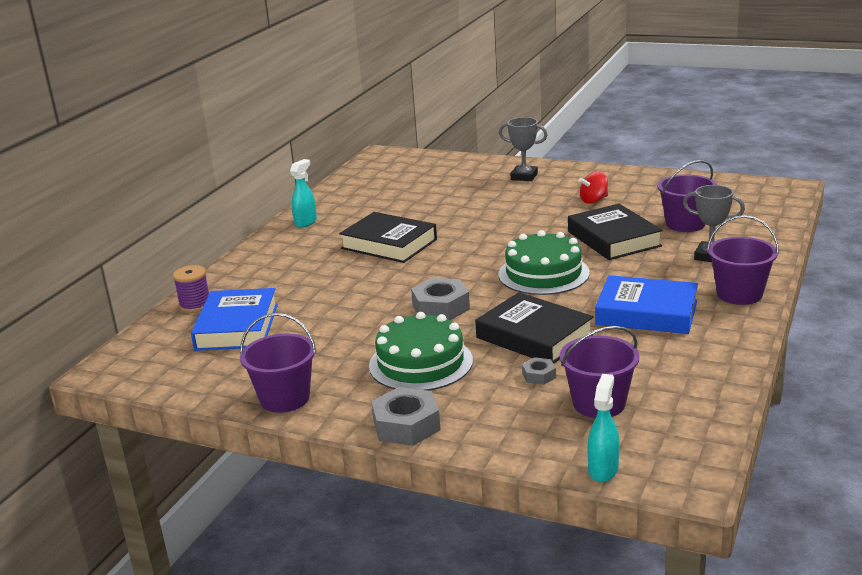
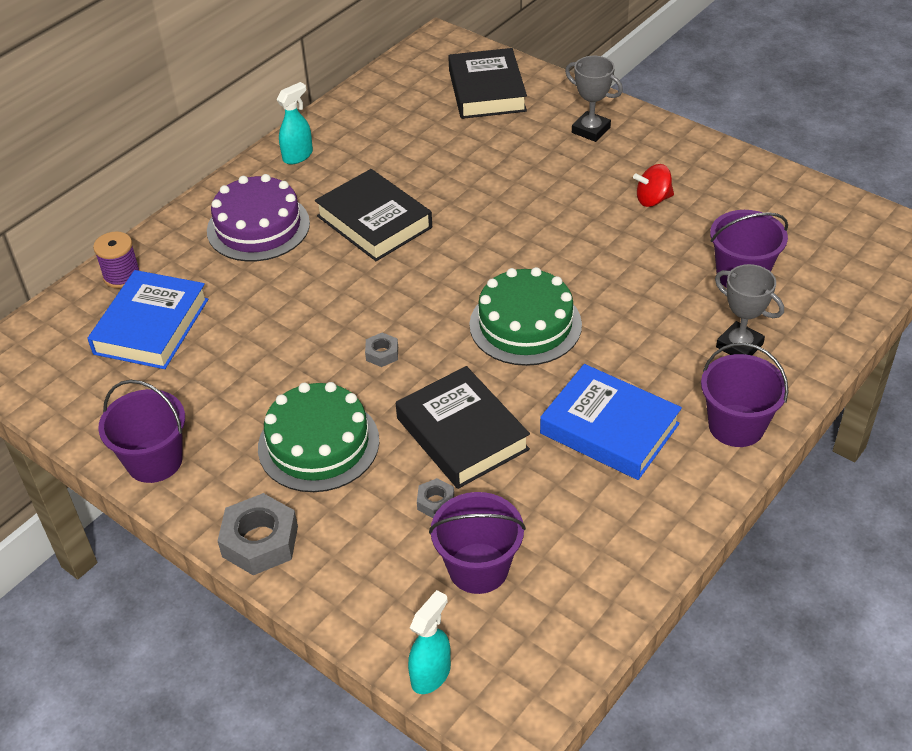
camera: 15 degrees right, 20 degrees up
(296, 261) = (258, 227): none -> purple cake
(441, 307) = (382, 353): grey nut -> grey nut, size x0.51
(614, 239) = (639, 281): black book -> black book (487, 90)

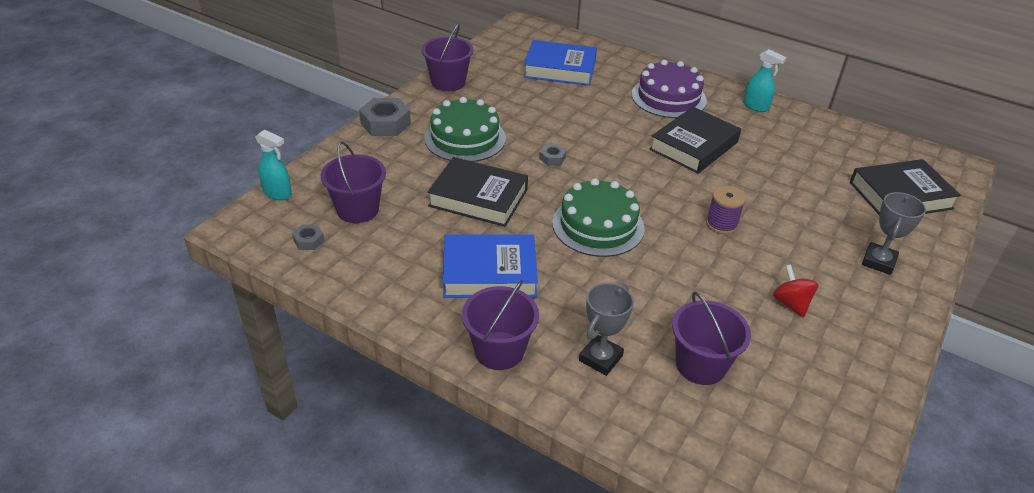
camera: 80 degrees right, 5 degrees down
(122, 276) = (602, 54): purple spool -> purple spool (721, 224)
(435, 502) = (415, 189): grey nut -> grey nut (309, 240)
(462, 434) = (478, 198): black book -> black book turned 60 degrees clockwise
(609, 428) = (489, 272): blue book -> blue book turned 60 degrees clockwise

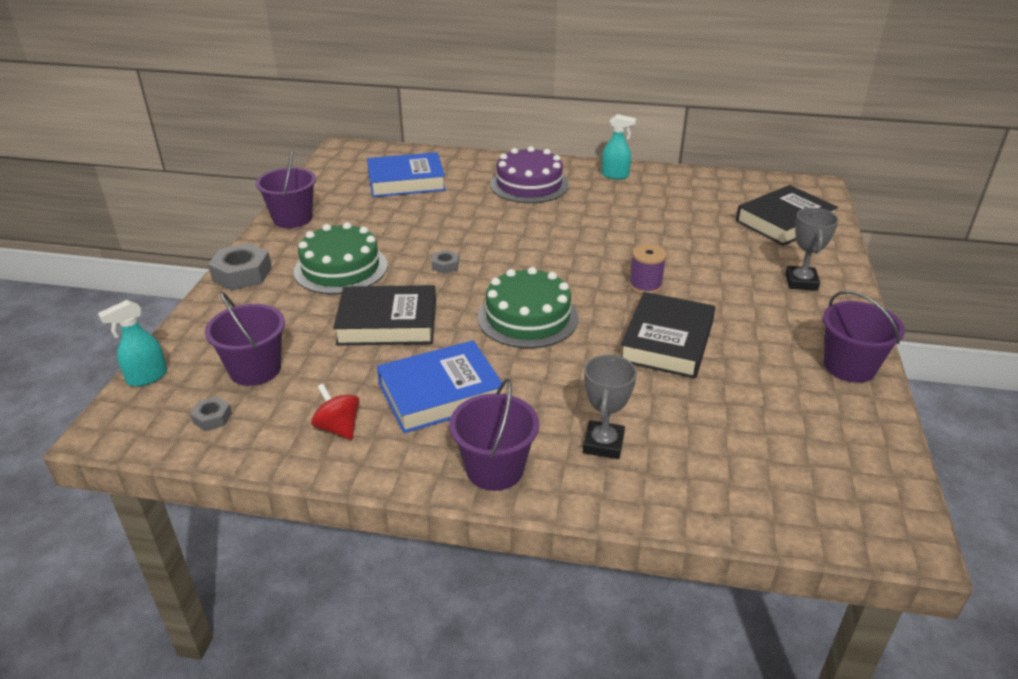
camera: 20 degrees left, 5 degrees down
(278, 193) = (147, 377): turquoise spray bottle -> turquoise spray bottle turned 135 degrees clockwise
(693, 146) = (578, 222): black book -> black book (667, 342)
(700, 365) = (702, 420): purple bucket -> purple bucket (849, 366)
(791, 303) = (749, 339): red spinning top -> red spinning top (338, 428)

